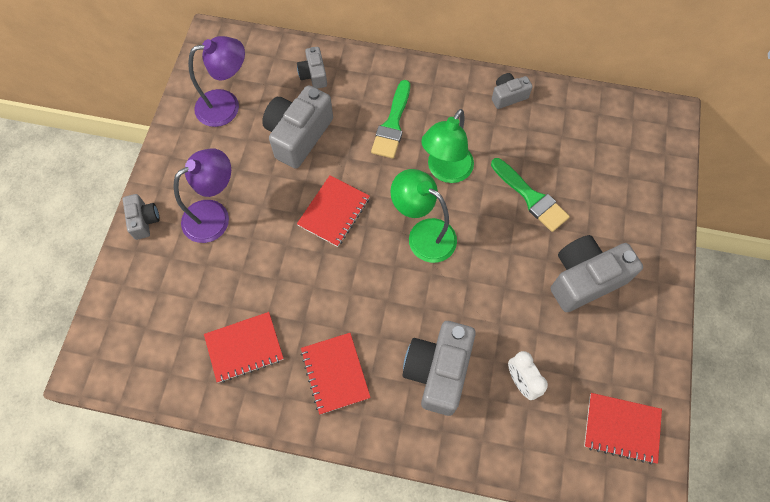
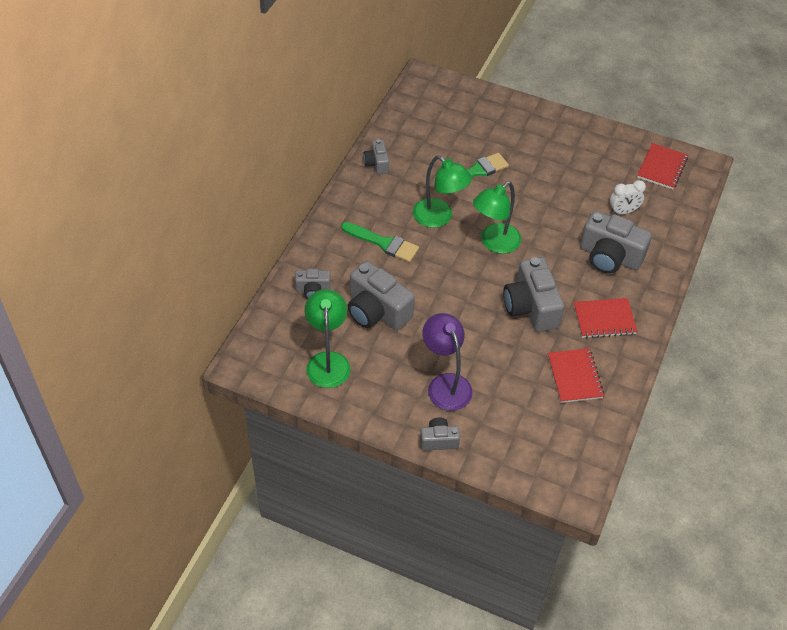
camera: 80 degrees left, 15 degrees down
(227, 106) = (328, 361): purple lamp -> green lamp
(334, 212) = (461, 297): red notebook -> none
(584, 279) = (549, 158): grey camera -> grey camera (531, 307)

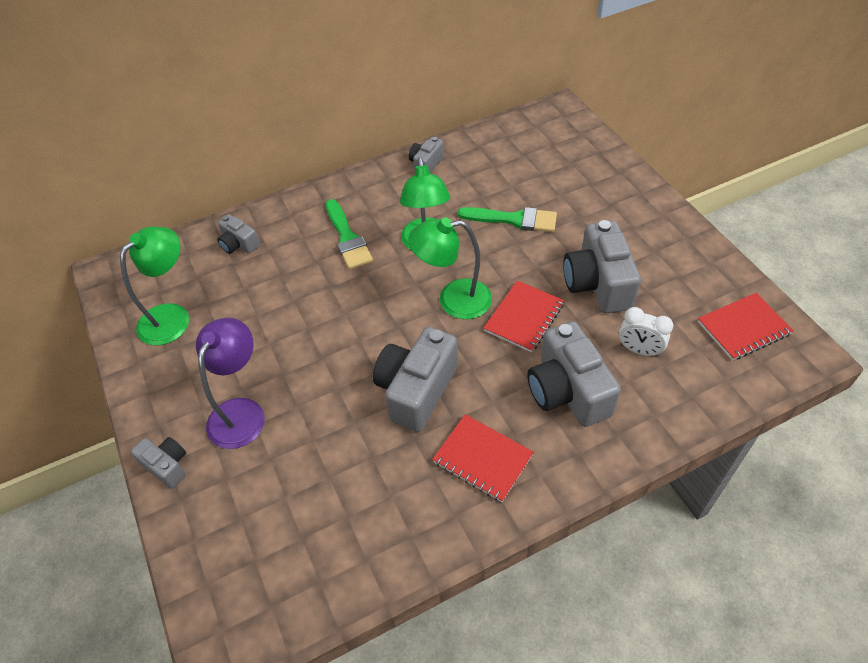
camera: 45 degrees right, 0 degrees up
(377, 311) = (267, 297): grey camera -> grey camera (597, 283)
(574, 377) = (376, 501): red notebook -> red notebook (524, 317)

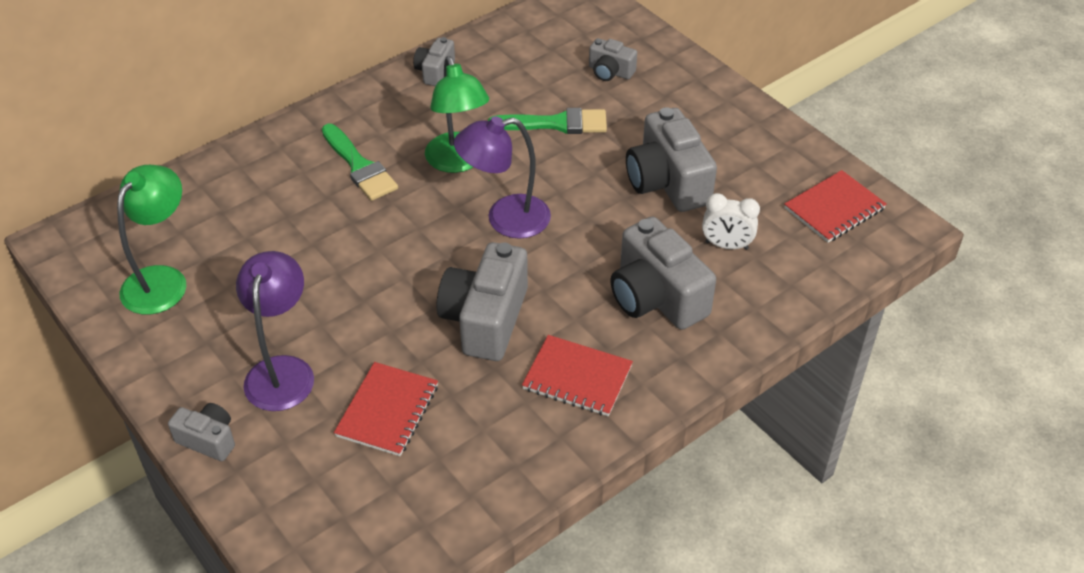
camera: 15 degrees left, 5 degrees down
(239, 244) = (223, 188): grey camera -> grey camera (610, 72)
(453, 300) = (505, 219): green lamp -> purple lamp
(524, 317) = (591, 228): red notebook -> red notebook (387, 411)

